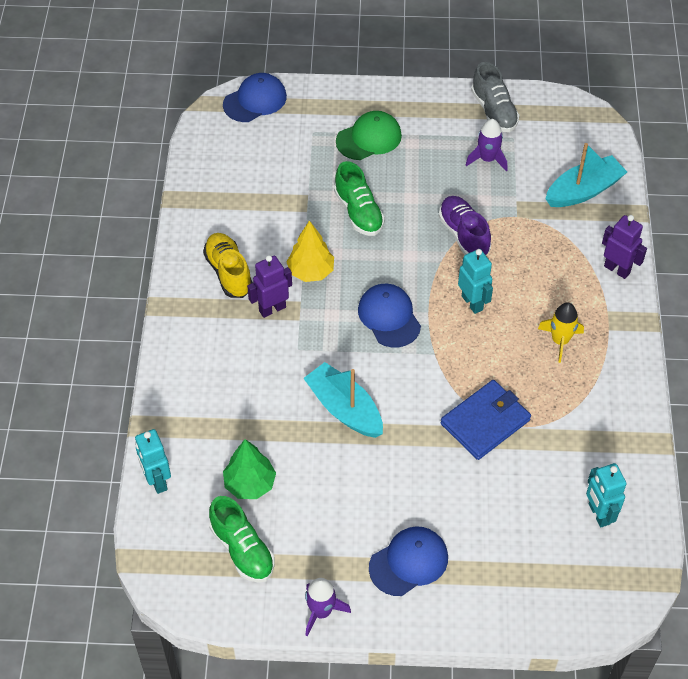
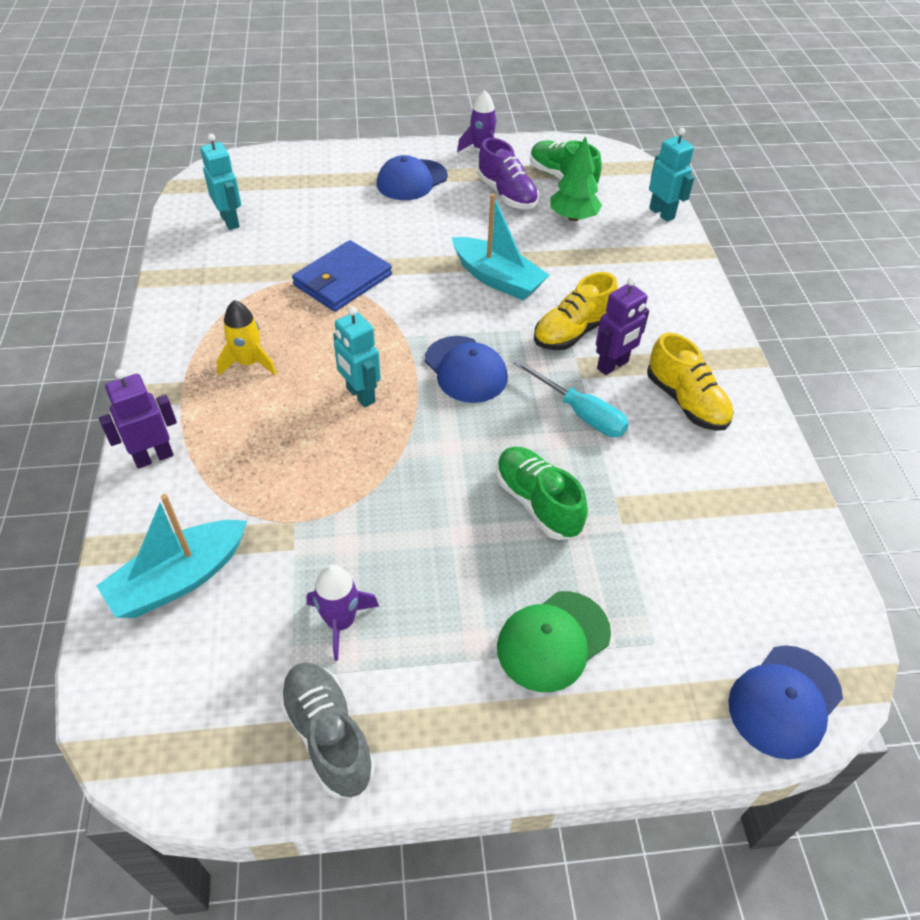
camera: 170 degrees right, 5 degrees down
(294, 344) = (573, 332): none -> yellow shoe
(311, 271) = (580, 413): yellow tree -> turquoise screwdriver
(464, 235) = (376, 484): purple shoe -> purple shoe (507, 194)
(617, 269) = (153, 457): purple robot -> purple robot turned 120 degrees clockwise

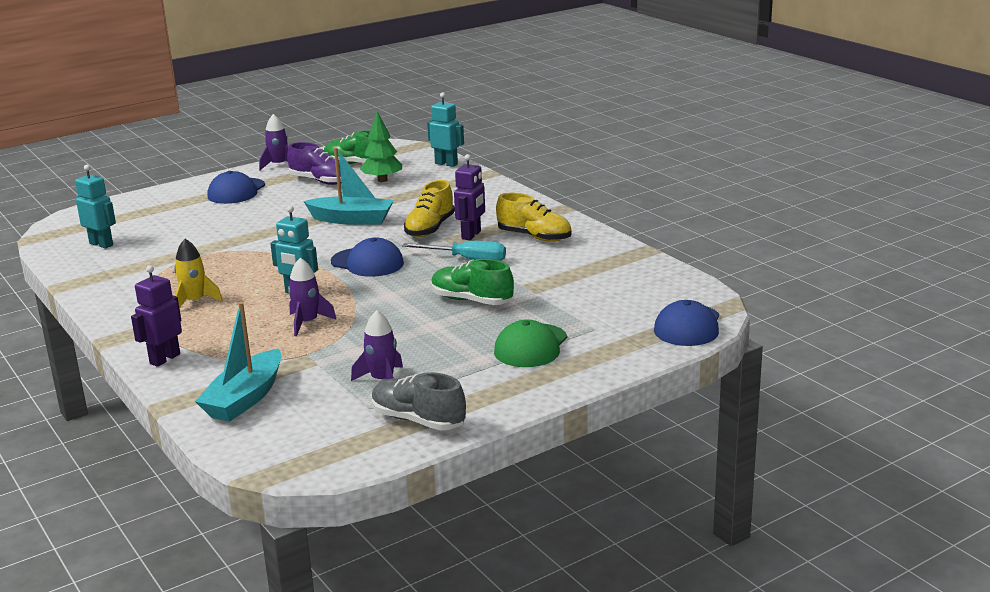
camera: 25 degrees left, 25 degrees down
(333, 459) = (307, 323): none -> purple rocket
(342, 280) = (229, 248): blue wallet -> none

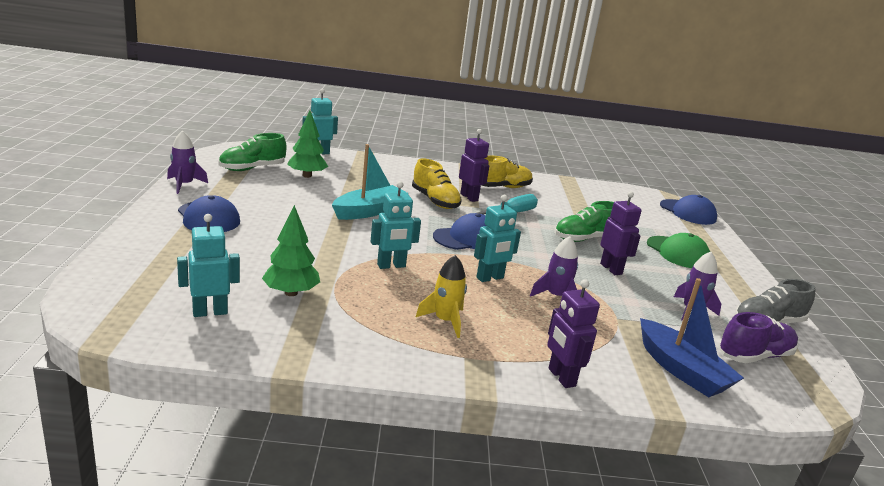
camera: 60 degrees left, 0 degrees up
(162, 251) = (291, 293): none -> green tree
(245, 398) = (681, 370): turquoise boat -> blue boat
(258, 259) = (391, 266): none -> turquoise robot
(320, 181) = (260, 189): purple shoe -> purple shoe (754, 356)
(416, 328) = (611, 269): none -> purple robot

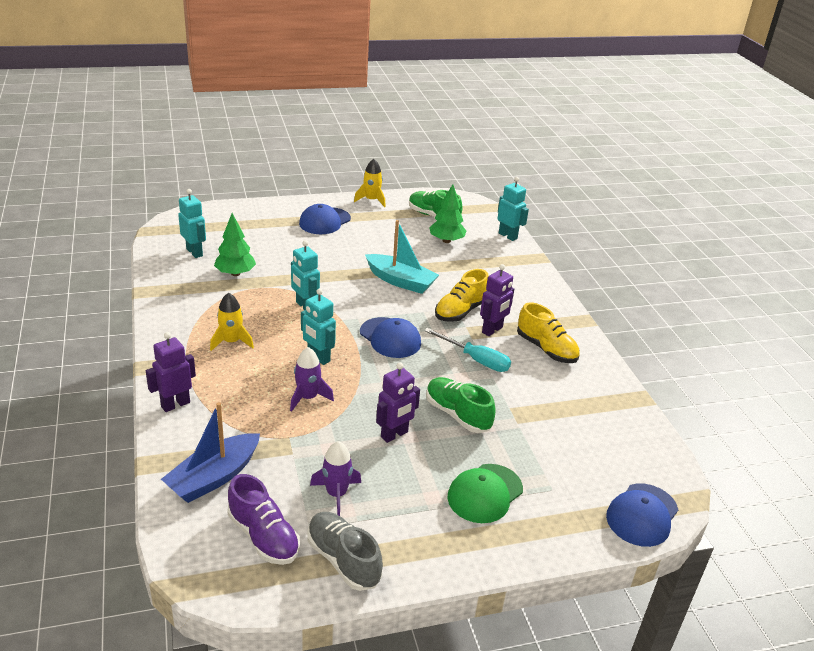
camera: 75 degrees right, 10 degrees up
(184, 185) = (371, 200): purple rocket -> yellow rocket

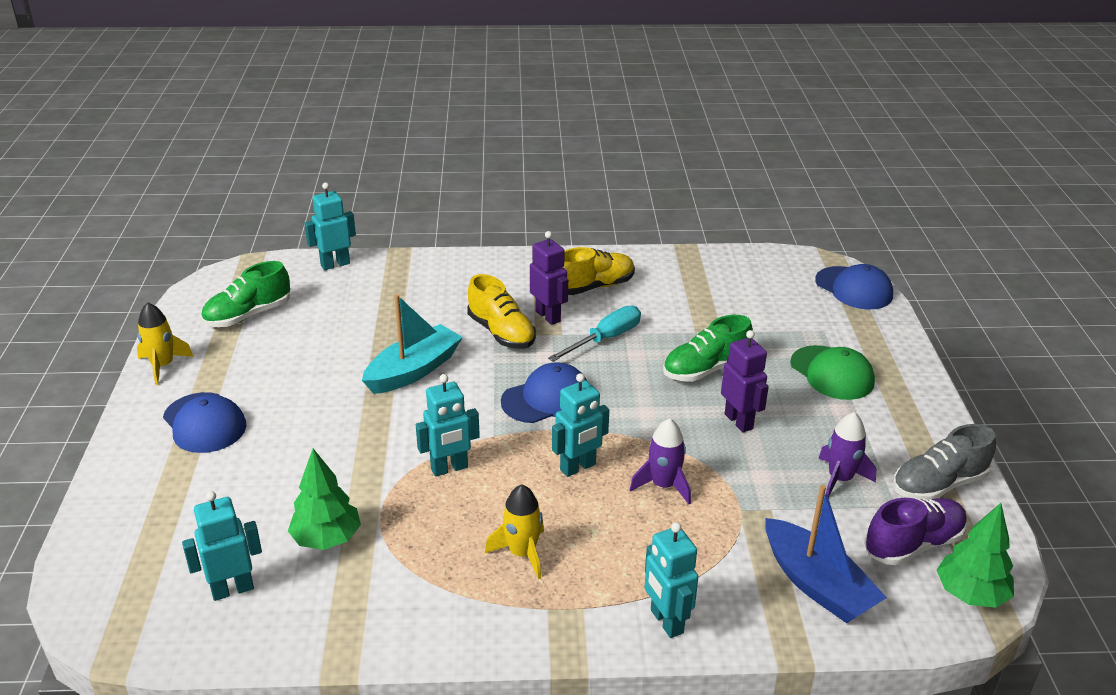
camera: 75 degrees left, 0 degrees up
(175, 404) = (666, 622): purple robot -> turquoise robot
(446, 241) = (323, 315): green tree -> green tree (970, 594)

